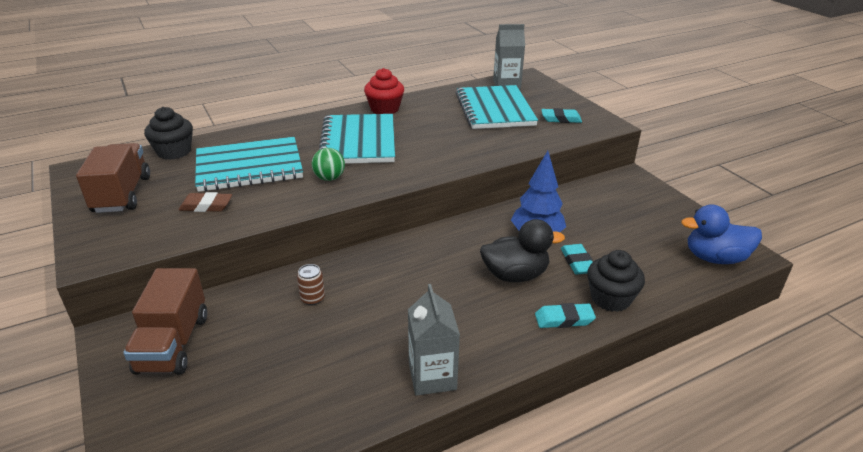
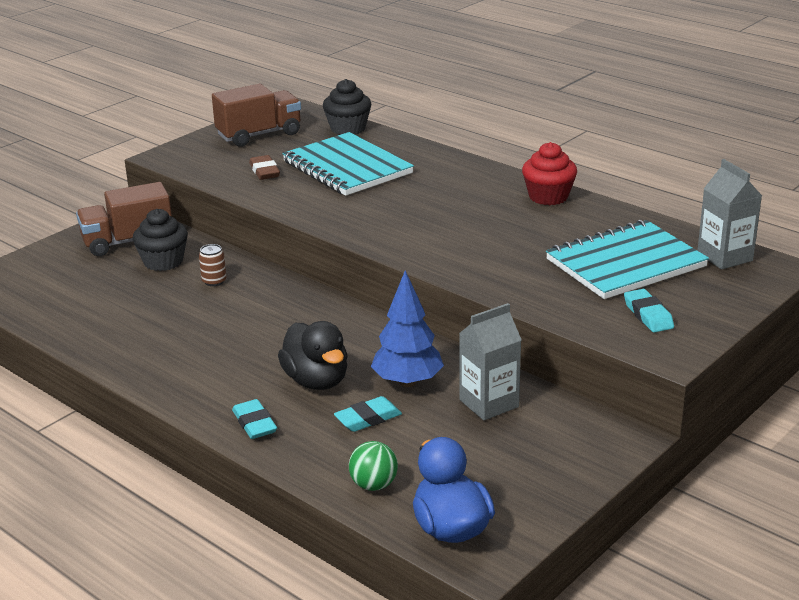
camera: 70 degrees right, 5 degrees down
(329, 178) = (356, 209): green ball -> green ball (374, 485)
(358, 141) = (449, 203): turquoise notebook -> none
(432, 377) = (136, 364): grey carton -> grey carton (489, 403)
(610, 298) = (309, 450): black cupcake -> black cupcake (163, 261)

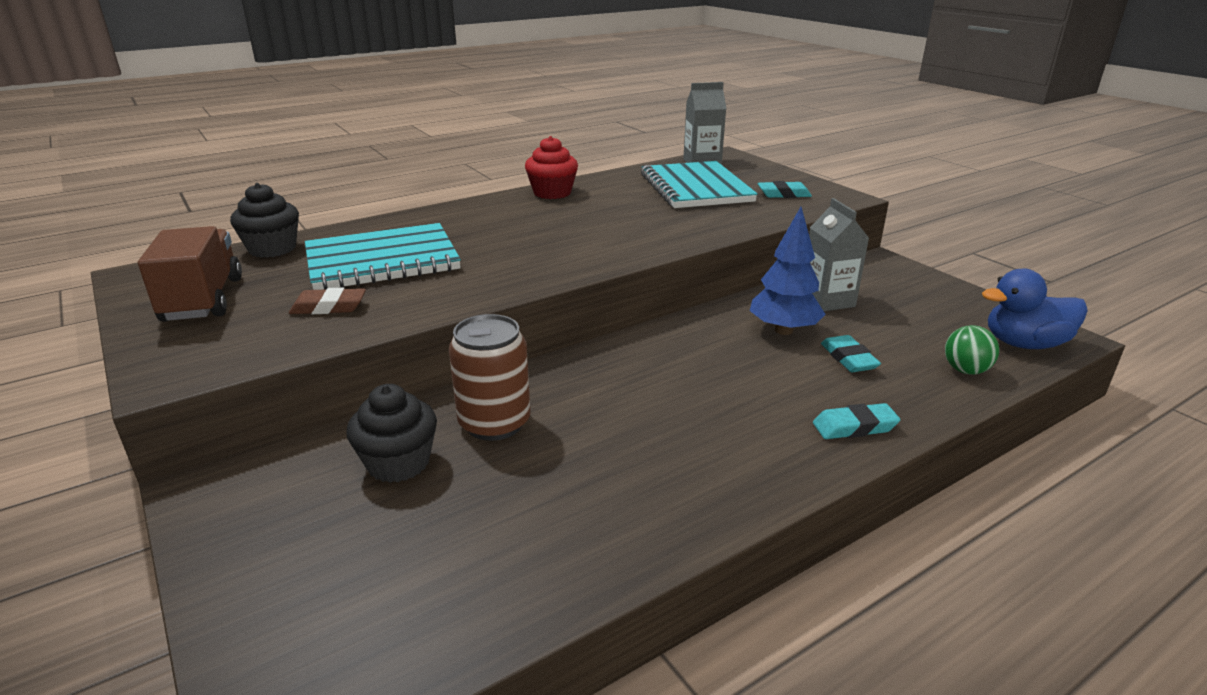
camera: 75 degrees left, 0 degrees up
(128, 242) = (296, 494): brown truck -> none
(214, 281) = (494, 423): brown can -> brown can, size x2.05
(316, 381) = (770, 378): black duck -> none

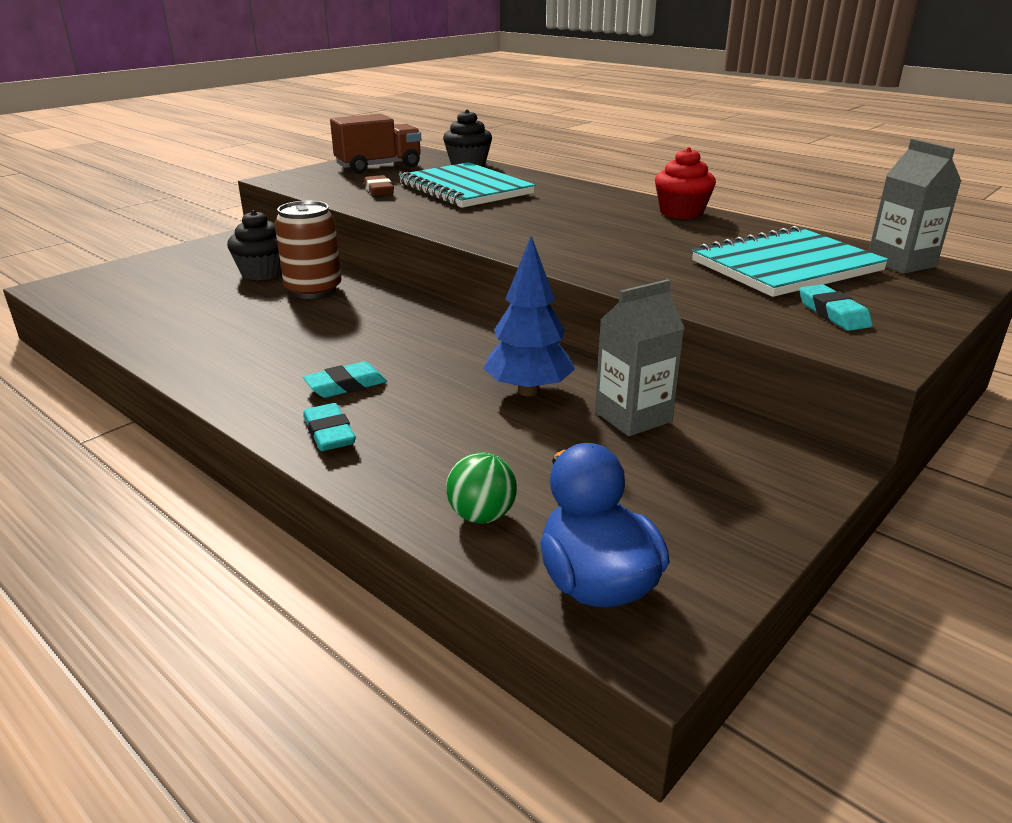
camera: 75 degrees right, 0 degrees up
(848, 358) = (477, 431): turquoise eraser -> turquoise eraser (346, 386)

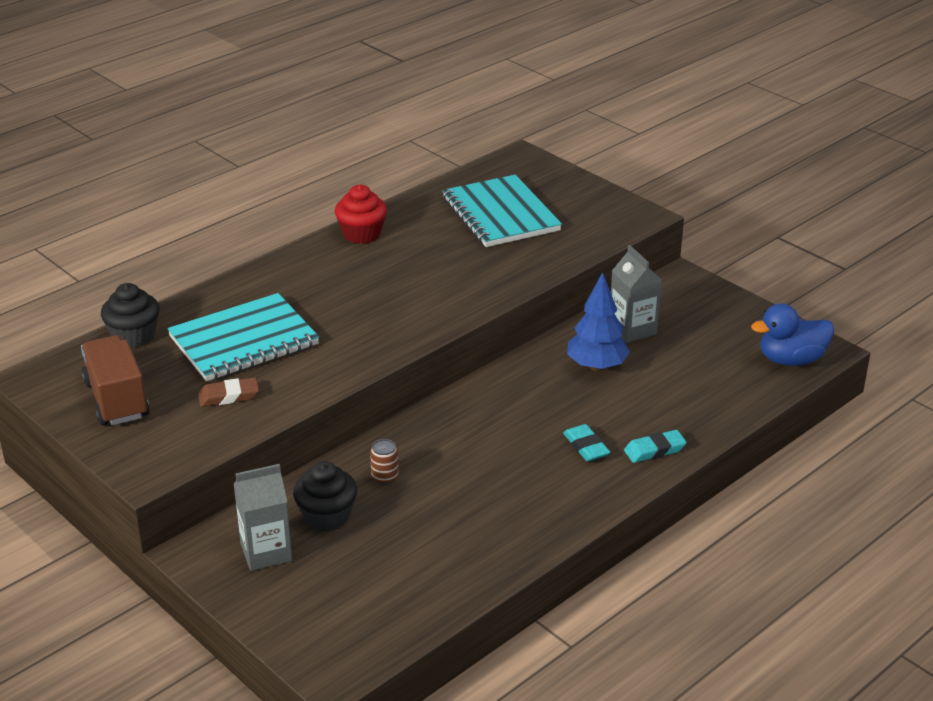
camera: 85 degrees left, 5 degrees up
(313, 290) = (385, 477): brown can -> brown can, size x0.49
(482, 516) = (741, 391): green ball -> none
(833, 313) = (586, 216): turquoise eraser -> none
(901, 263) = (499, 173): grey carton -> grey carton (266, 552)

